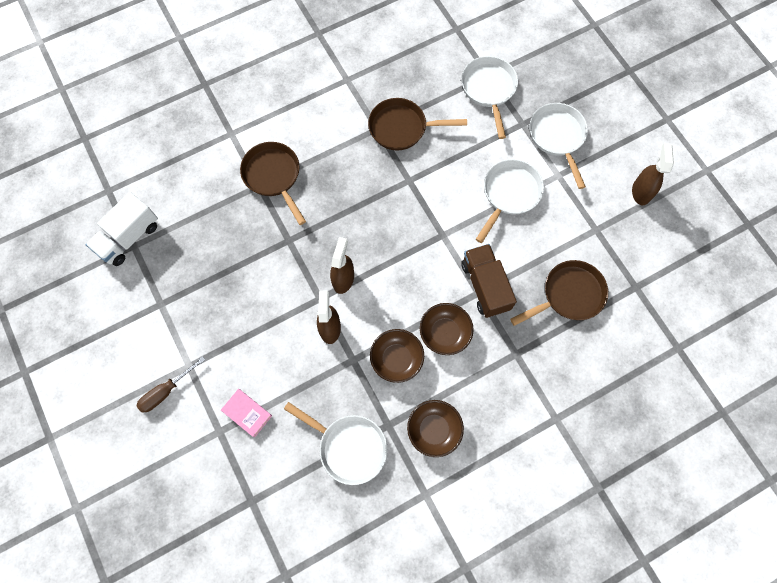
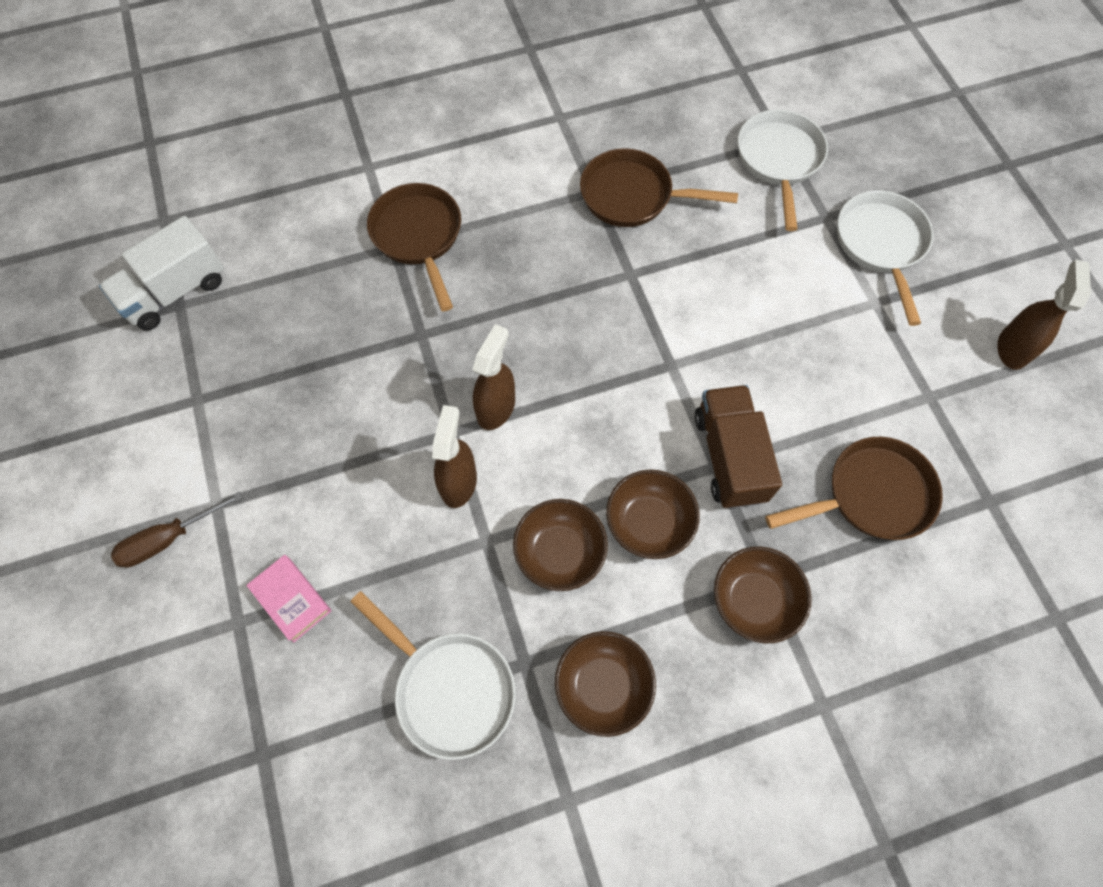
camera: 10 degrees right, 5 degrees down
(509, 194) = (790, 319): white pan -> none
(510, 367) = (754, 600): none -> brown bowl

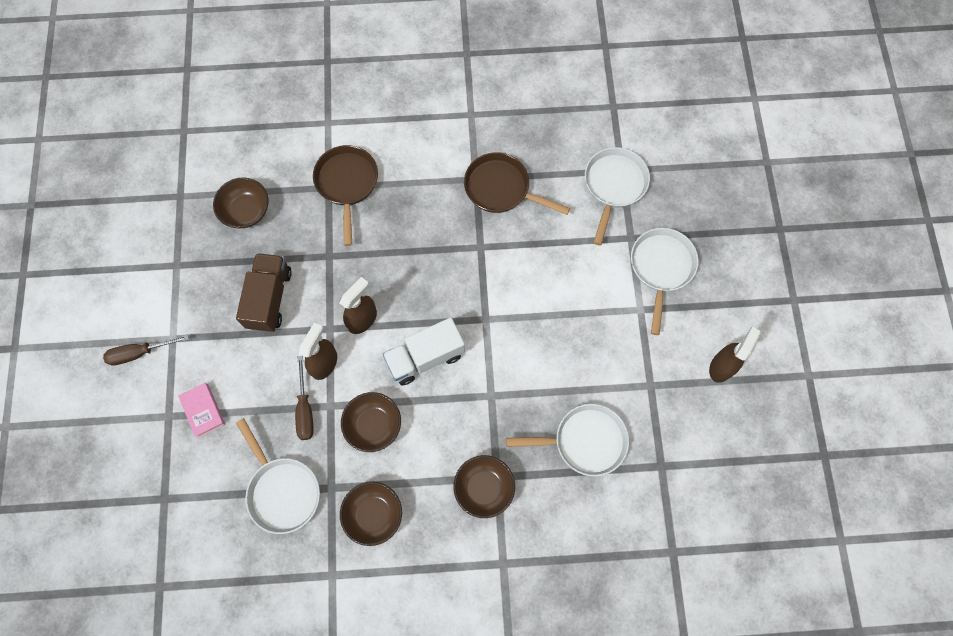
camera: 15 degrees right, 5 degrees up
(175, 292) = (180, 186): white truck -> white truck (425, 357)
(449, 556) = (305, 409): none -> brown screwdriver
(648, 523) = (435, 421): brown bowl -> brown bowl (246, 211)
(729, 457) = (501, 391): brown truck -> brown truck (269, 298)
(870, 495) = (584, 441): brown pan -> white pan

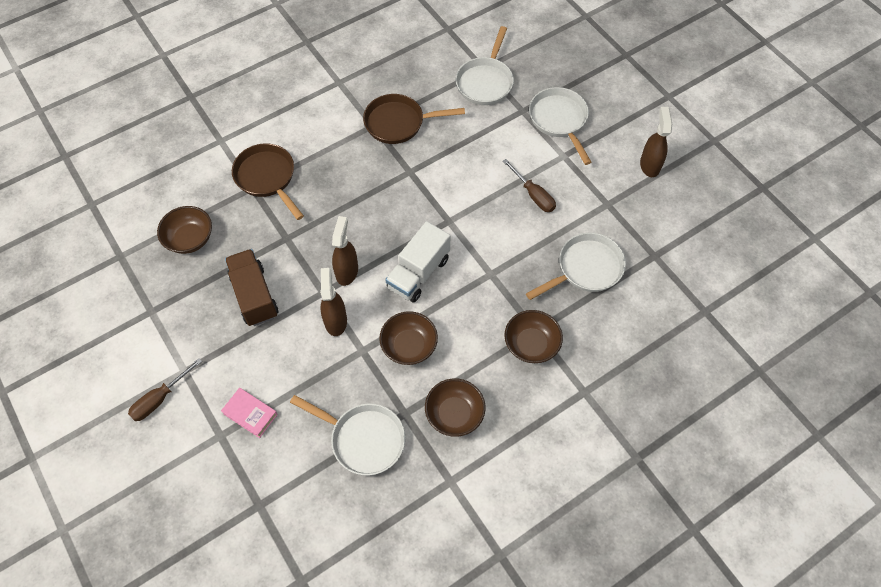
camera: 30 degrees left, 10 degrees down
(305, 409) = (342, 364): brown screwdriver -> brown screwdriver (533, 195)
(613, 186) = (485, 82): white pan -> white pan turned 150 degrees counterclockwise

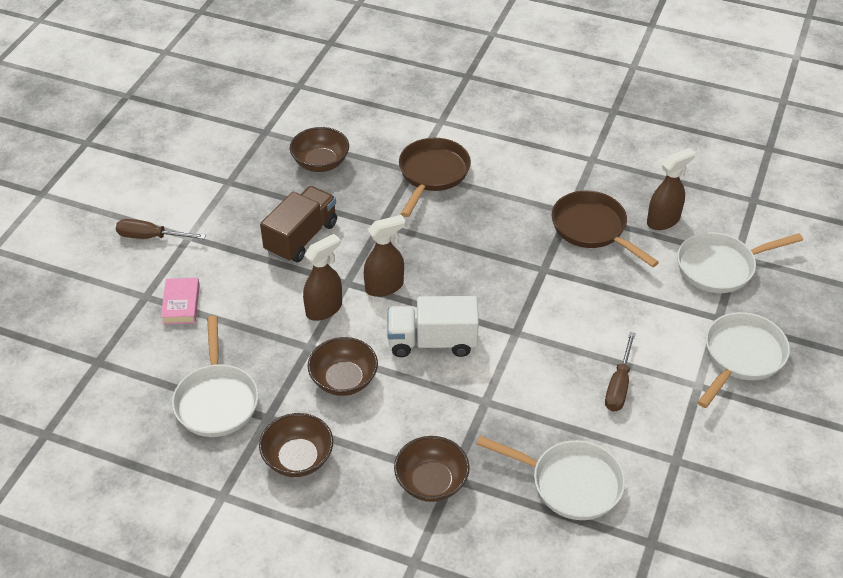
camera: 55 degrees right, 15 degrees down
(649, 165) = (773, 474): brown spray bottle -> brown spray bottle (663, 220)

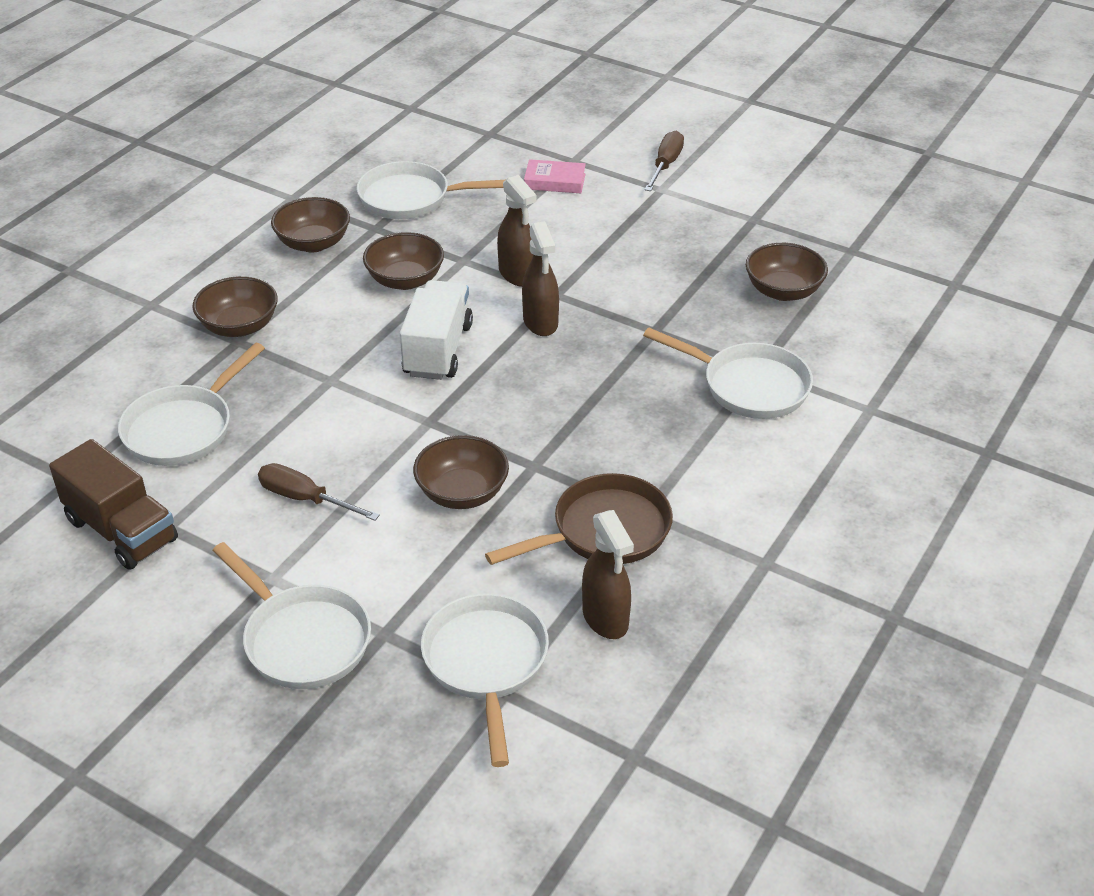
camera: 100 degrees right, 5 degrees down
(301, 238) = (642, 266): brown truck -> brown truck (121, 530)
(432, 174) = (748, 386): brown pan -> white pan
(582, 301) = (462, 493): none -> brown bowl

